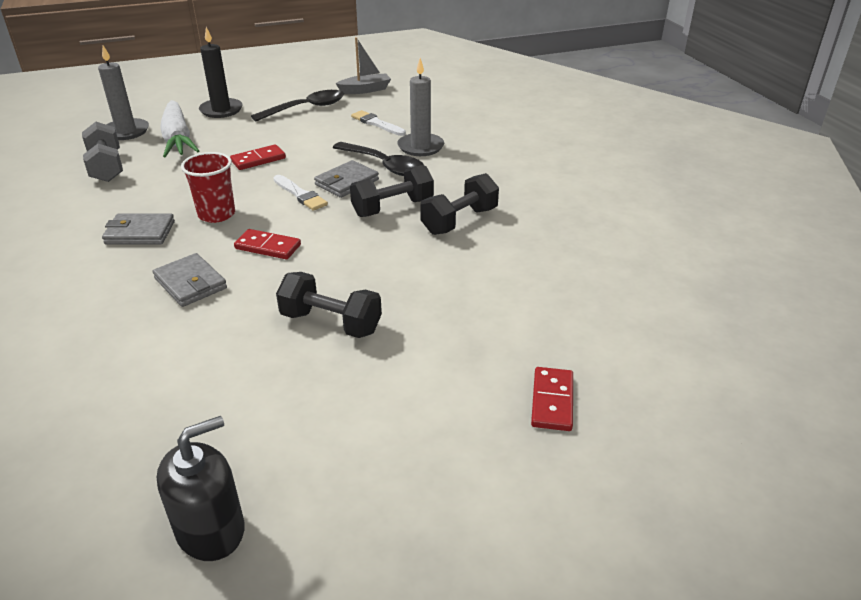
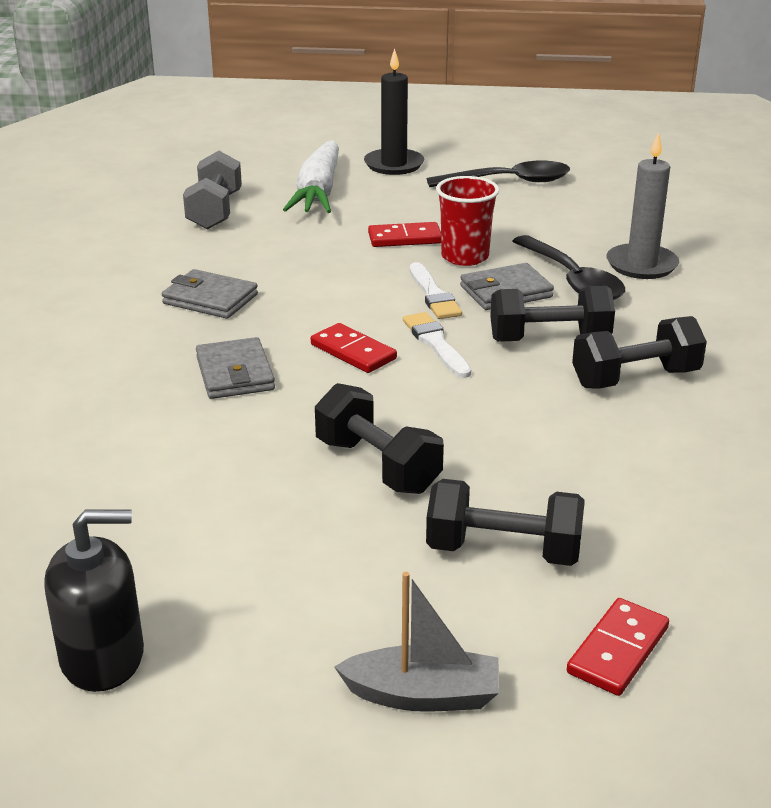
camera: 25 degrees right, 5 degrees down
(126, 131) = (261, 171): grey candle -> none
(216, 214) = (313, 297): red cup -> red cup (465, 257)
(365, 90) = (608, 171): grey boat -> grey boat (423, 695)
(376, 123) = (596, 220): white brush -> white brush (436, 343)
(446, 357) = (503, 551): none -> black dumbbell

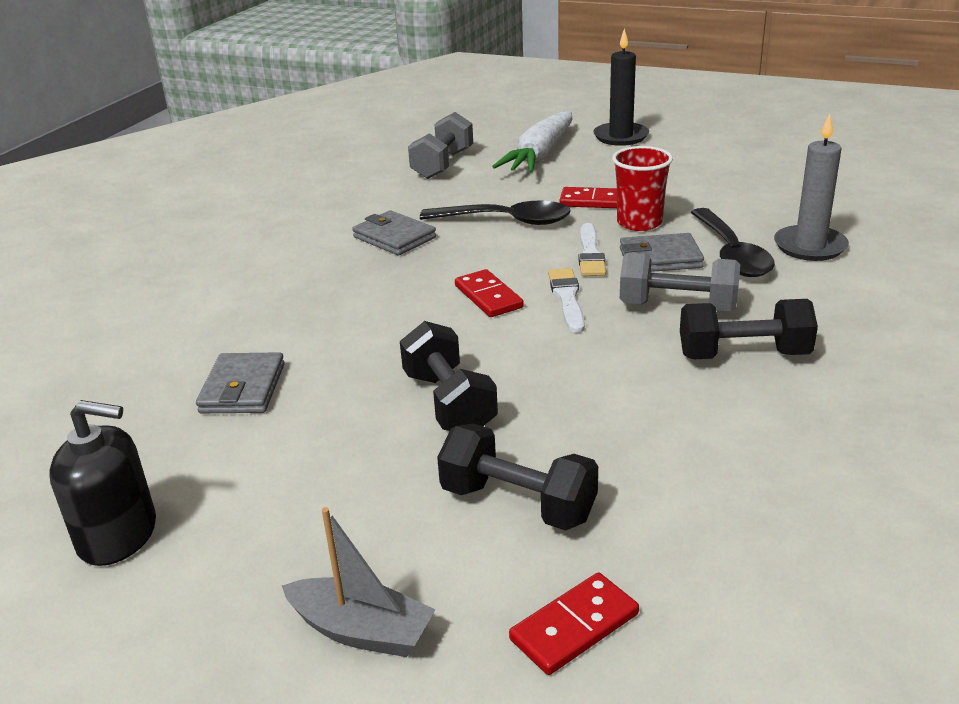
camera: 20 degrees right, 0 degrees up
(235, 373) = (376, 303): grey wallet -> grey wallet (243, 388)
(509, 182) = (719, 159): black spoon -> black spoon (506, 221)
(549, 339) = (677, 307): black dumbbell -> grey dumbbell

